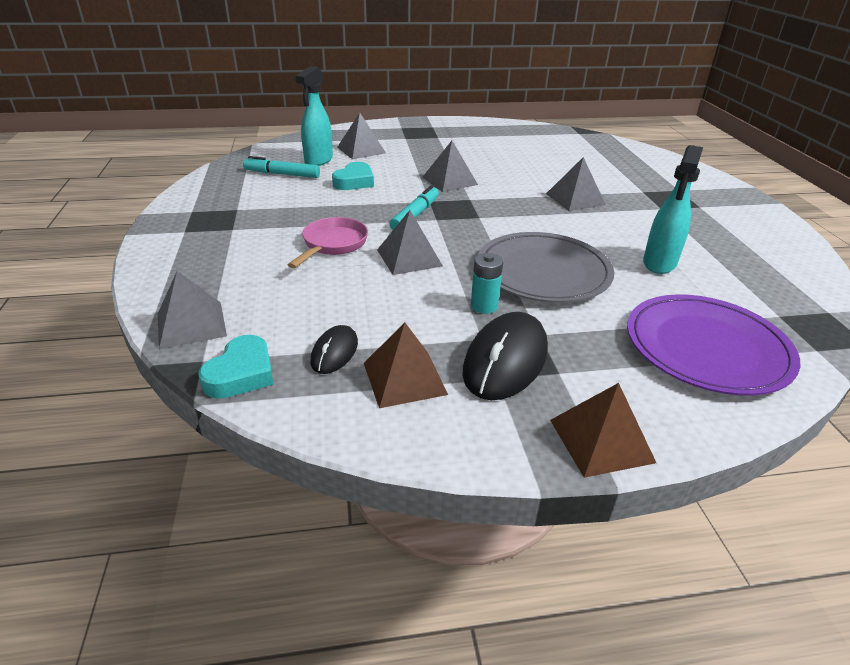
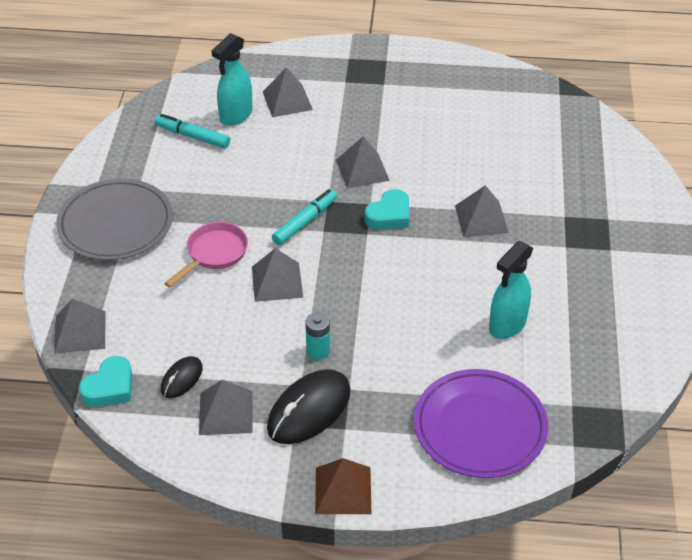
camera: 15 degrees right, 10 degrees up
(354, 181) = (262, 159): turquoise heart -> turquoise heart (389, 215)
(404, 378) = (226, 412): brown pyramid -> grey pyramid
(543, 272) = (390, 319): grey plate -> grey plate (115, 223)

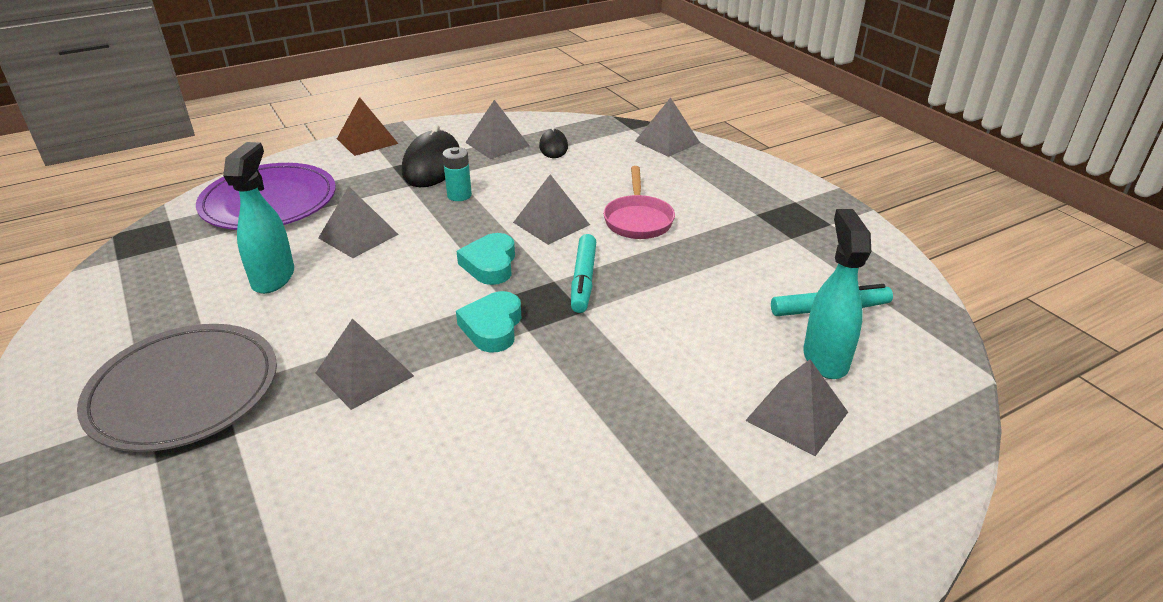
camera: 145 degrees right, 10 degrees down
(109, 387) = (599, 128): turquoise heart -> turquoise heart (490, 264)
(115, 223) = (760, 205): grey plate -> grey plate (184, 391)
(362, 170) = (579, 366): grey pyramid -> grey pyramid (358, 236)

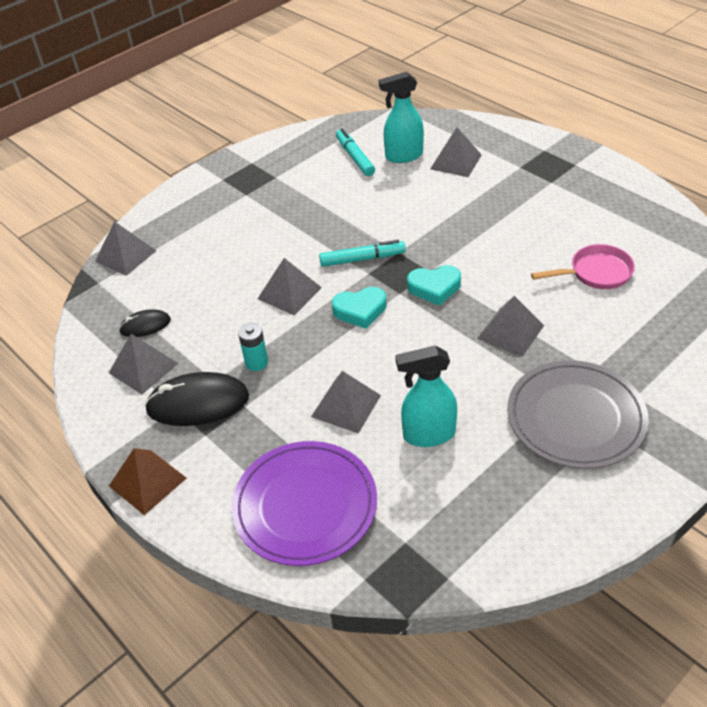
camera: 100 degrees left, 10 degrees up
(638, 220) = (271, 248): pink pan -> pink pan (596, 273)

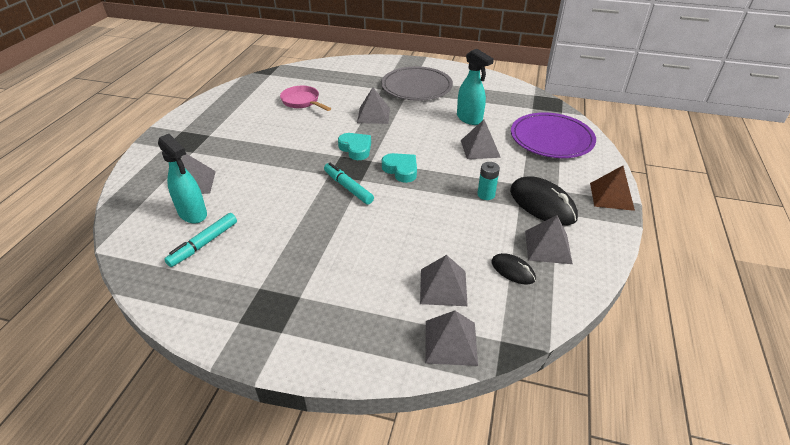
camera: 125 degrees left, 5 degrees down
(289, 293) = (411, 208): grey pyramid -> grey pyramid (443, 287)

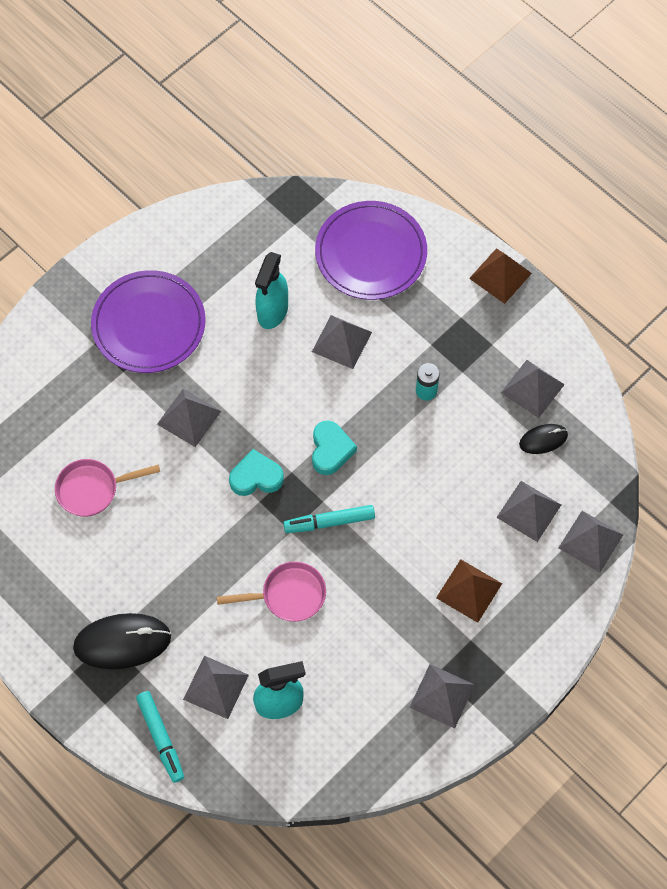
camera: 60 degrees left, 25 degrees up
(204, 244) = (341, 705): turquoise marker -> turquoise marker (161, 738)
(238, 298) = (442, 695): none -> grey pyramid
(280, 189) = (288, 595): none -> pink pan
(344, 278) = (469, 590): none -> brown pyramid
(401, 170) = (330, 450): turquoise heart -> turquoise heart turned 105 degrees clockwise
(416, 87) = (149, 324): grey plate -> purple plate
(469, 119) = (272, 312): turquoise spray bottle -> turquoise spray bottle turned 120 degrees clockwise
(542, 204) = (473, 348): black mouse -> black mouse (122, 642)

